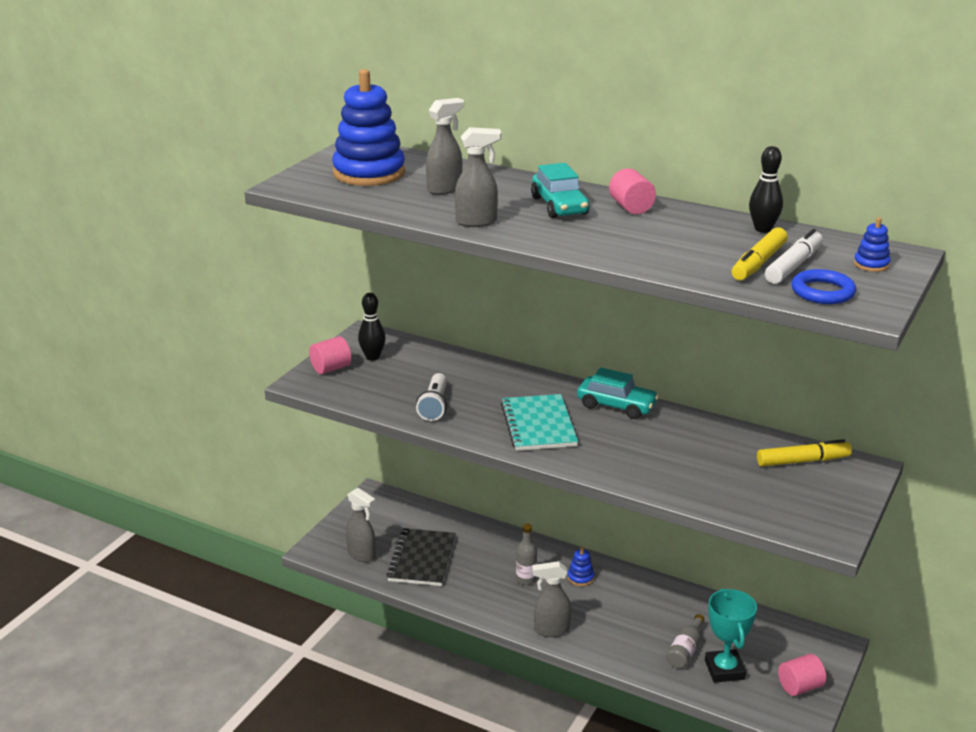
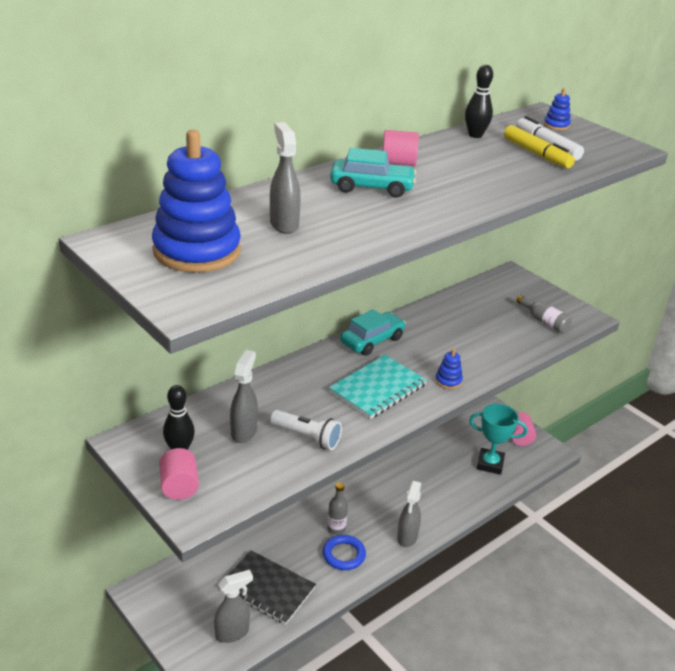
camera: 70 degrees left, 5 degrees up
(477, 222) = (381, 230): grey spray bottle -> grey spray bottle (244, 432)
(538, 425) = (377, 388): turquoise notebook -> turquoise notebook turned 60 degrees counterclockwise
(580, 578) = (352, 496): blue stacking toy -> blue stacking toy (448, 381)
(685, 650) = (462, 474): grey bottle -> grey bottle (544, 321)
(803, 461) = (493, 293): yellow marker -> none
(822, 292) = (595, 151): blue ring -> blue ring (344, 555)

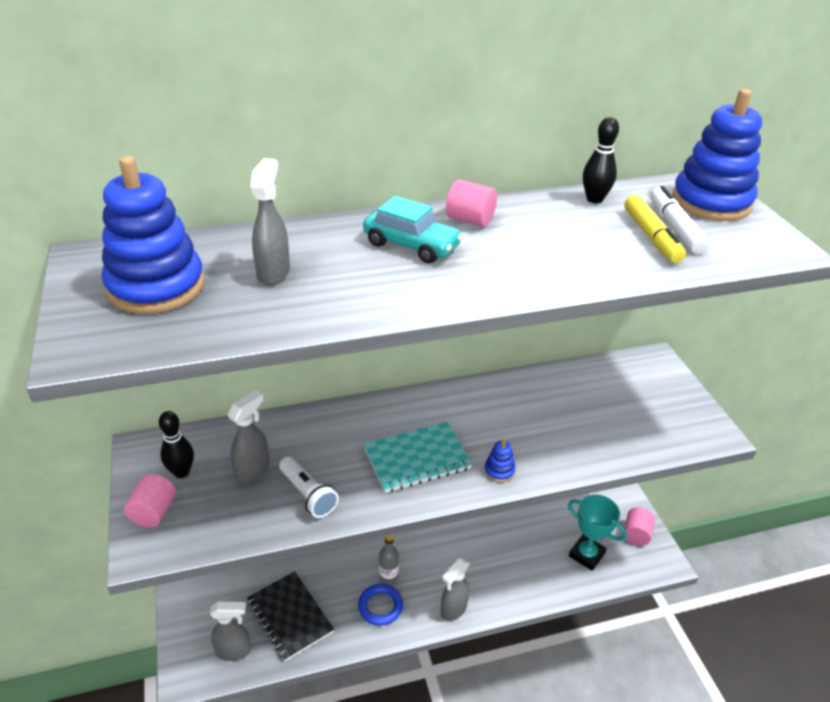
camera: 25 degrees right, 5 degrees up
(372, 341) = (448, 401): turquoise car -> none
(544, 321) = (659, 426): grey bottle -> none
(556, 125) = (711, 202): blue stacking toy -> blue stacking toy, size x2.43

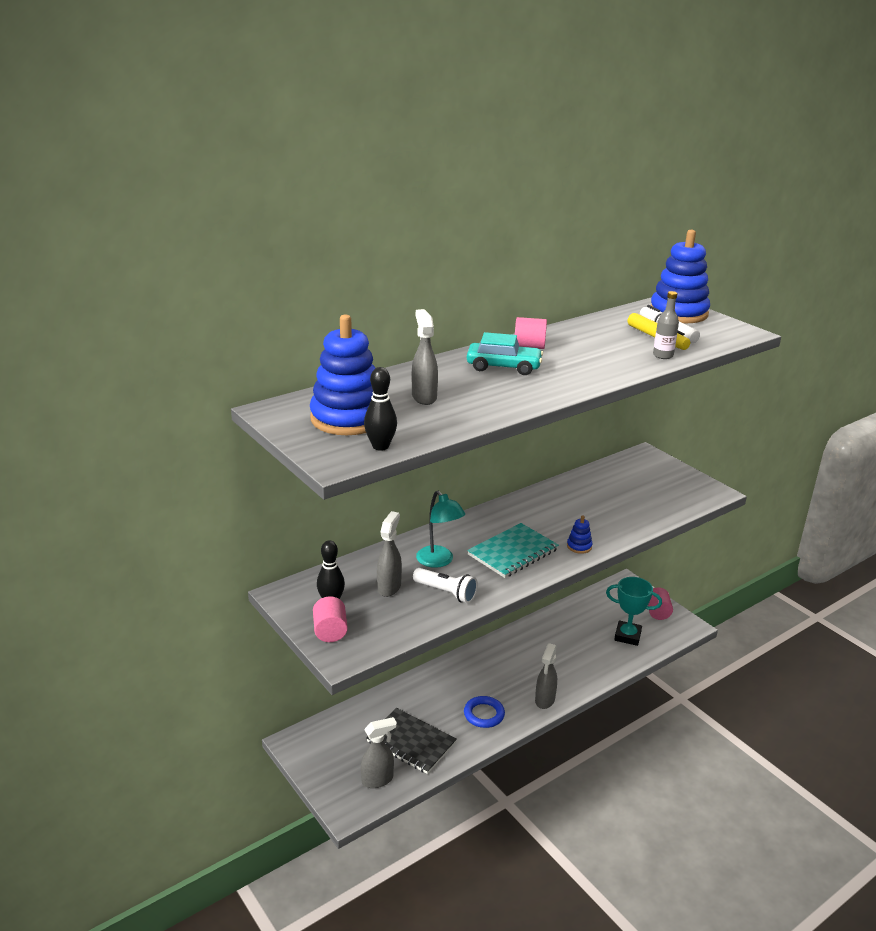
camera: 20 degrees left, 10 degrees down
(328, 449) = (439, 561): none -> turquoise lamp
(388, 575) = (477, 691): grey bottle -> grey bottle (663, 355)
(594, 199) = (602, 322): black bowling pin -> black bowling pin (380, 446)

